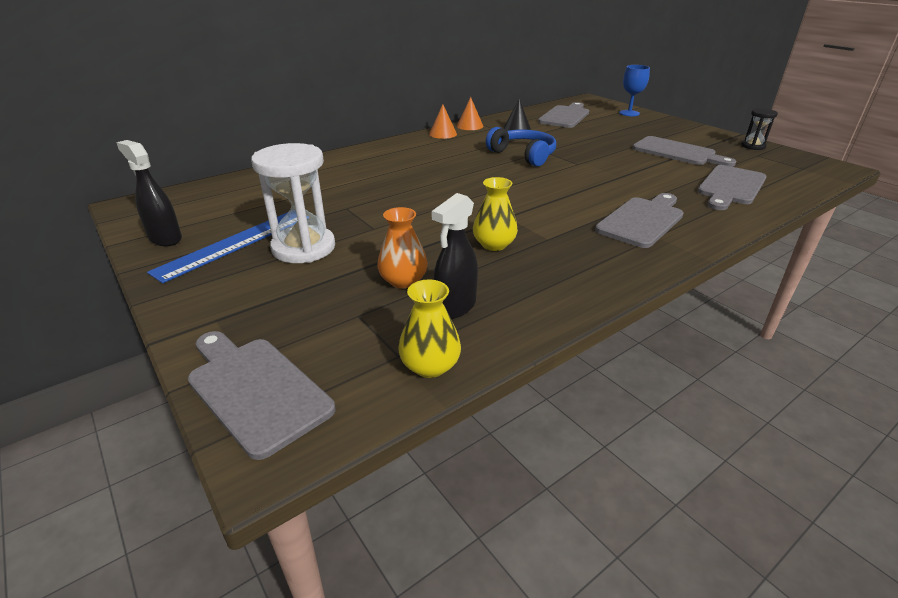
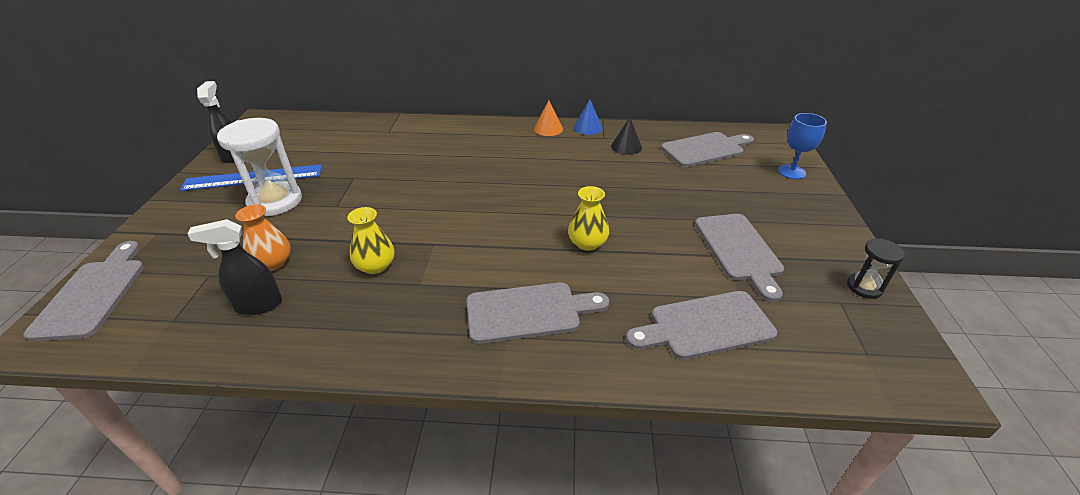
camera: 40 degrees right, 5 degrees up
(430, 366) = (170, 340): yellow vase -> yellow vase (587, 243)
(470, 126) = (588, 127): orange cone -> blue cone
(523, 155) = (571, 182): blue headphones -> none

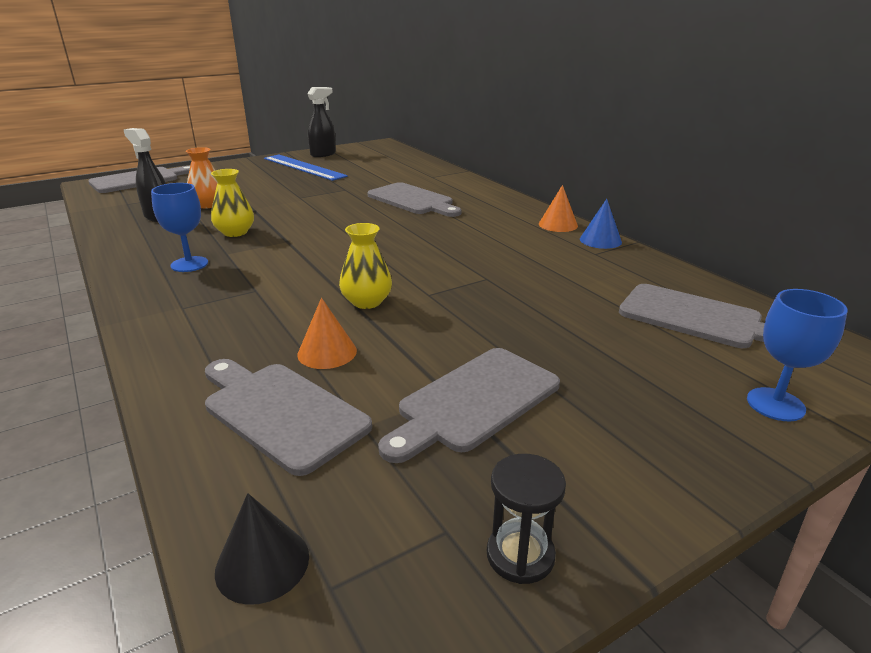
camera: 55 degrees right, 10 degrees down
(275, 201) = (282, 181): white hourglass -> none
(419, 312) = (189, 264): none -> blue goblet
(529, 312) = (224, 306): grey cutting board -> grey cutting board (413, 200)
(626, 146) = (600, 269): black cone -> black cone (262, 563)
(645, 284) = (327, 352): none -> orange cone

